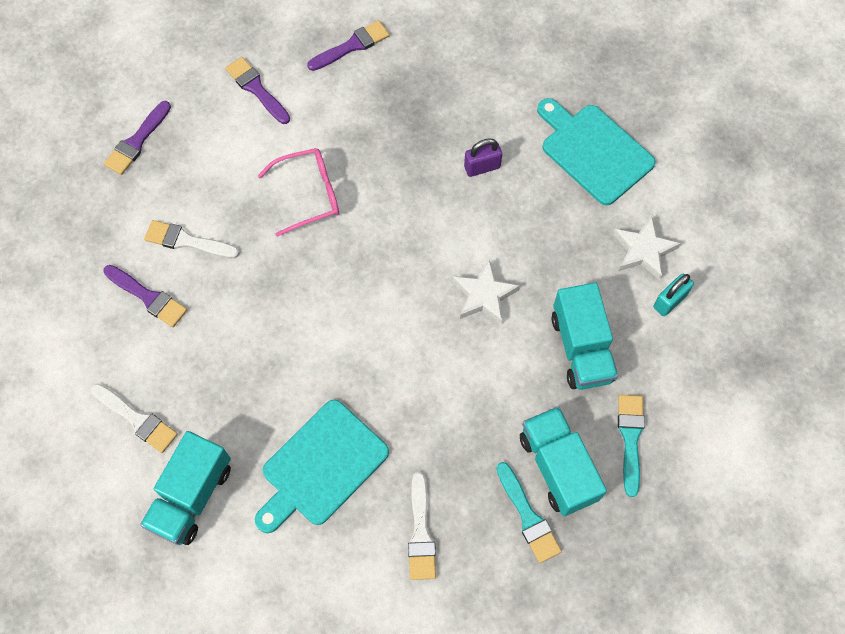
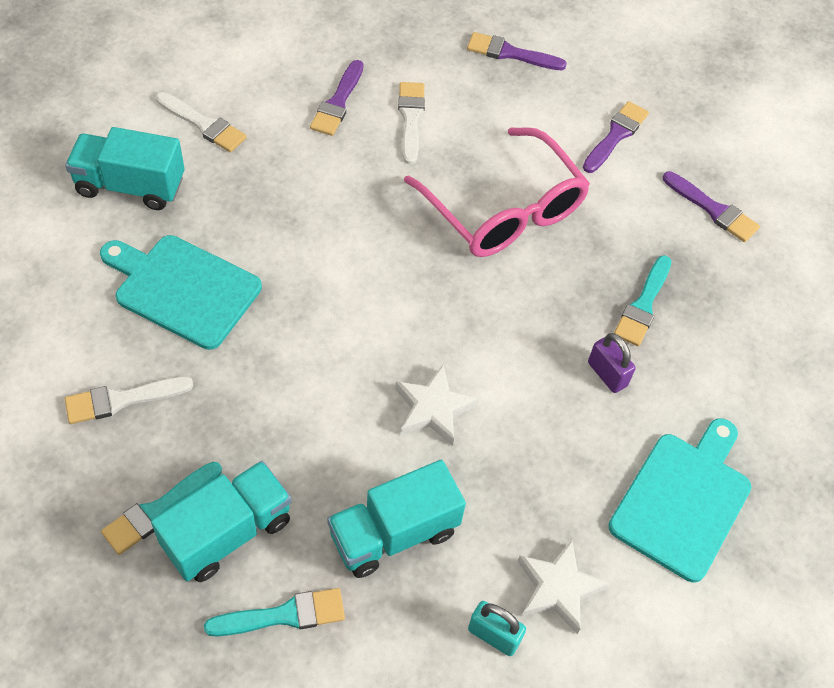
camera: 70 degrees right, 10 degrees down
(137, 419) = (204, 124): white brush -> white brush turned 75 degrees counterclockwise
(309, 194) = (504, 210): pink glasses -> pink glasses, size x1.61
(427, 123) = (643, 305): none -> turquoise brush

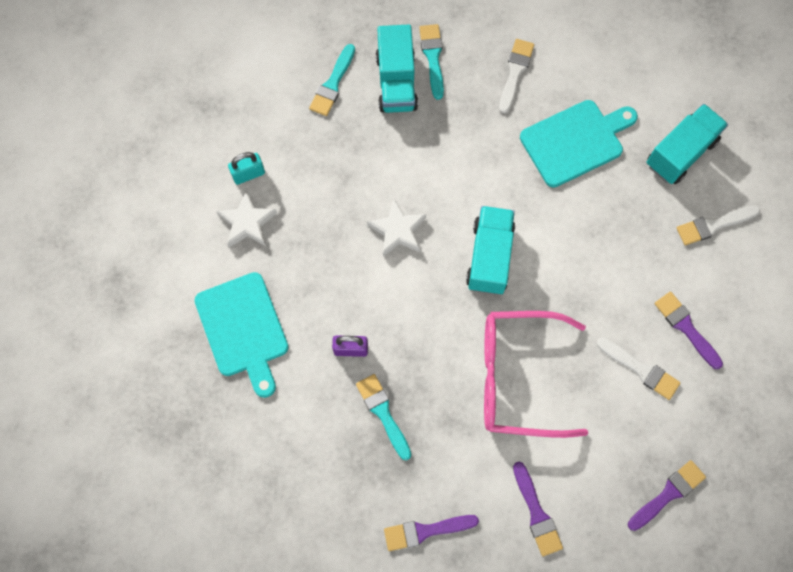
camera: 130 degrees right, 15 degrees up
(394, 533) = (338, 161): turquoise truck -> turquoise truck (489, 257)

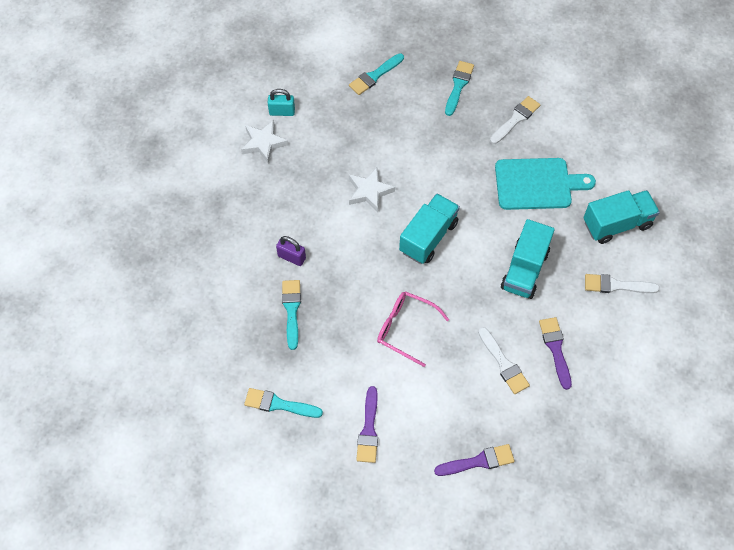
camera: 25 degrees right, 10 degrees down
(243, 329) = (222, 212): turquoise cutting board -> none
(396, 82) = (422, 92): turquoise truck -> turquoise truck (524, 270)
(425, 531) = (279, 404): purple brush -> turquoise brush
(518, 377) = (405, 329): pink glasses -> pink glasses, size x0.62

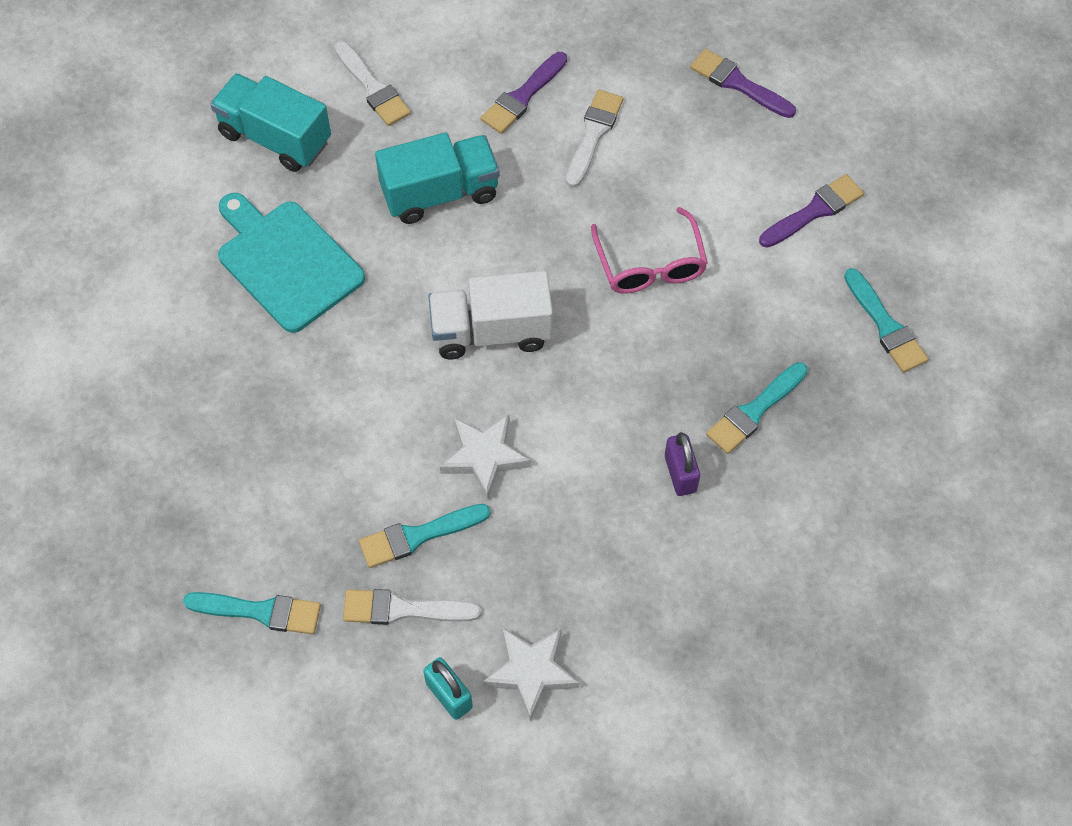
camera: 130 degrees left, 0 degrees up
(428, 237) = (491, 332): turquoise truck -> white truck
(458, 86) = (183, 477): turquoise brush -> turquoise brush (418, 536)
(516, 119) = (188, 359): white brush -> white brush (403, 609)

